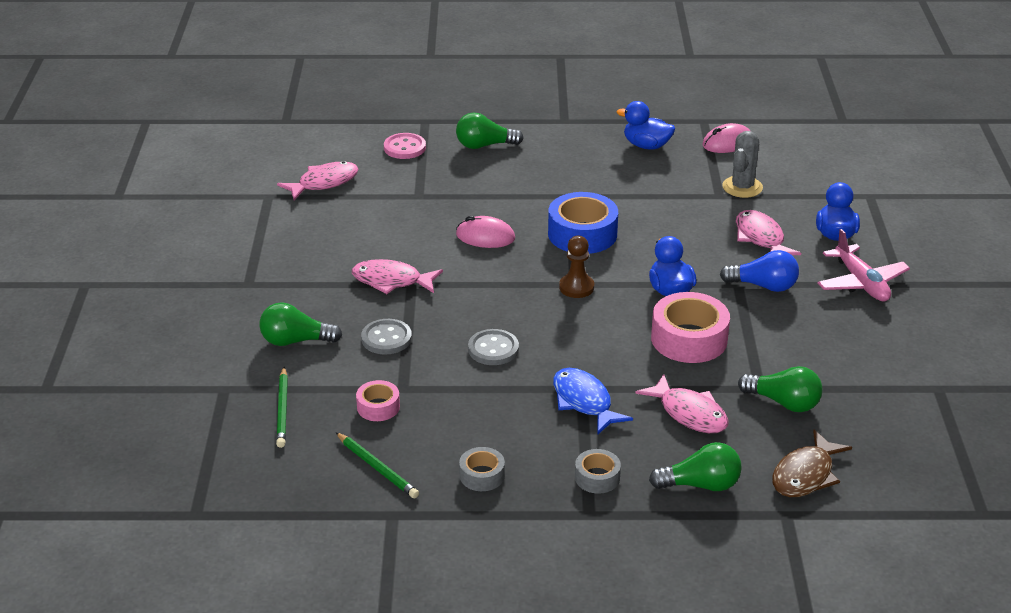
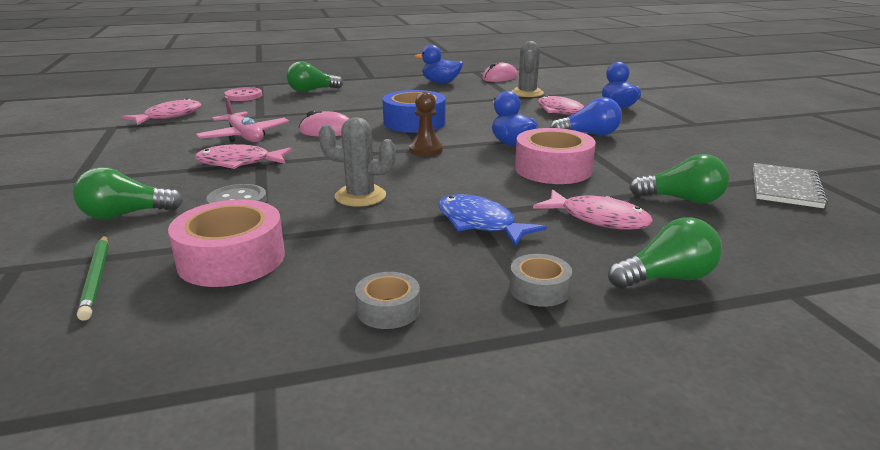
camera: 15 degrees left, 10 degrees down
(377, 468) = (234, 323): green pencil -> none
(378, 407) = (231, 259): pink tape -> pink tape, size x1.88
(493, 349) = (360, 196): grey button -> grey cactus
(805, 474) = (768, 252): brown fish -> none
(861, 283) = (665, 126): pink plane -> pink plane (245, 136)
(899, 403) = (785, 188): none -> grey notebook

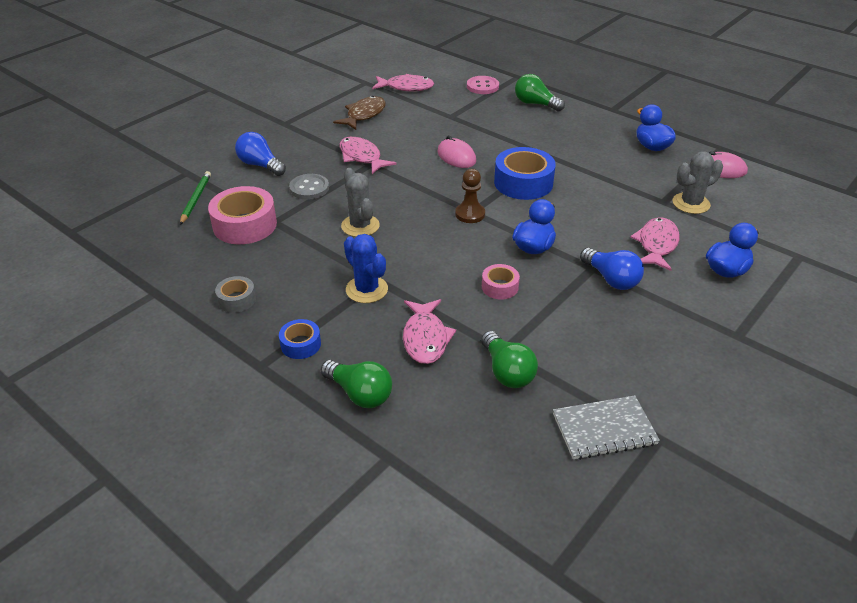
camera: 55 degrees right, 15 degrees up
(96, 278) = (196, 199): green pencil -> green pencil turned 150 degrees clockwise
(125, 214) = (260, 165): green light bulb -> blue light bulb
(167, 142) = (364, 115): none -> brown fish
(245, 136) = (406, 133): pink plane -> none
(480, 223) = (367, 289): blue fish -> blue cactus
(539, 289) = (300, 344): grey tape -> blue tape
(553, 169) = (500, 287): pink tape -> pink tape, size x0.53

